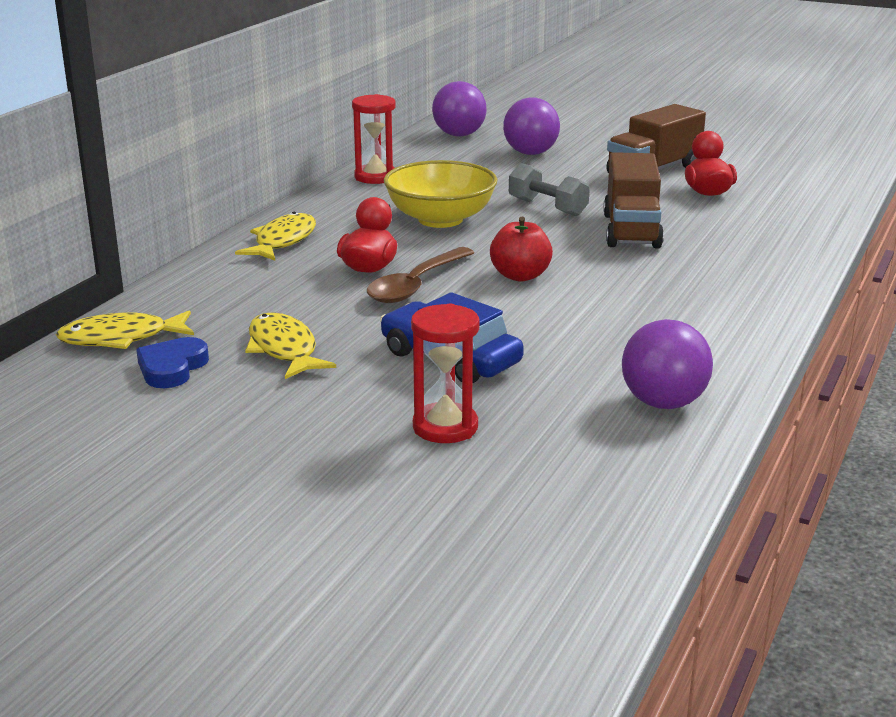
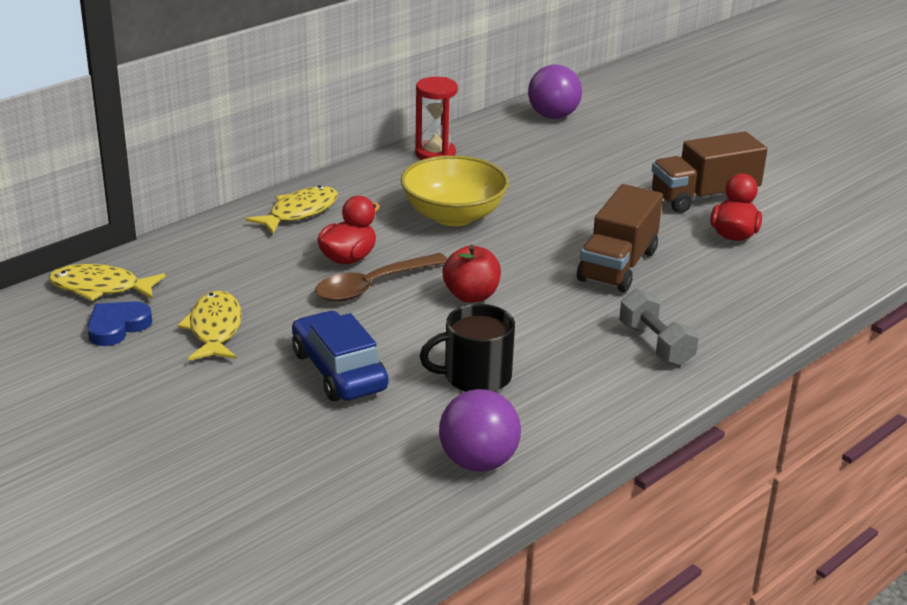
camera: 20 degrees right, 5 degrees up
(445, 427) = (280, 439): red hourglass -> none
(530, 153) = (602, 152): purple ball -> none
(547, 207) = (562, 221): grey dumbbell -> grey dumbbell (655, 345)
(589, 336) = (475, 376): none -> black mug

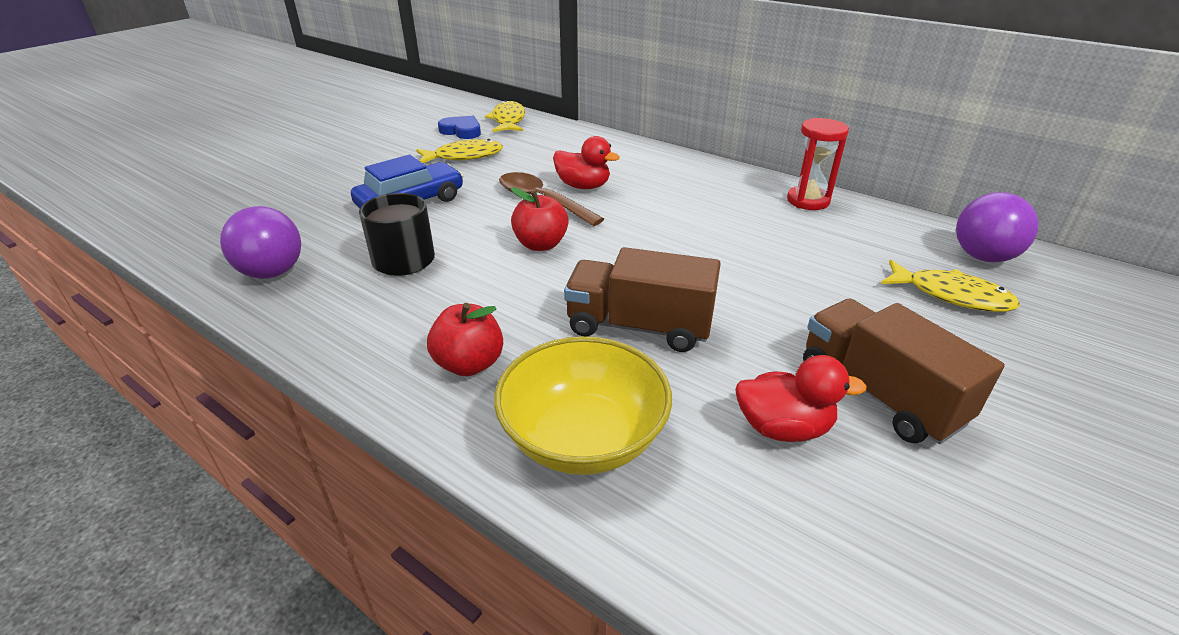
camera: 80 degrees right, 5 degrees up
(299, 212) = (647, 160): yellow fish -> yellow fish (951, 295)
(453, 216) = (688, 222): yellow bowl -> yellow bowl (583, 438)
(655, 345) = (469, 364): grey dumbbell -> red apple

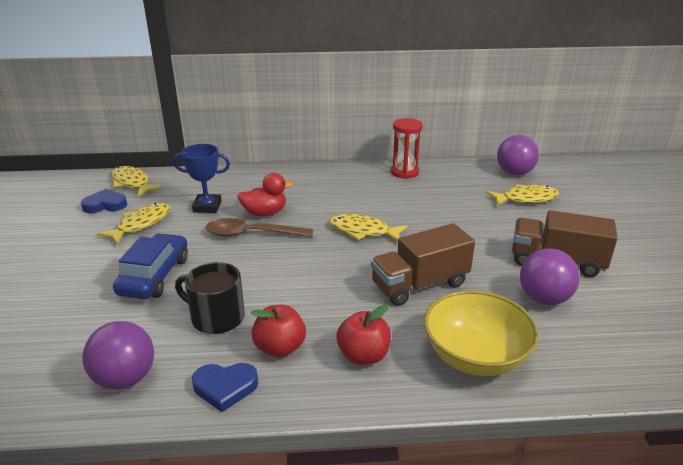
camera: 40 degrees left, 5 degrees down
(320, 321) = (225, 387): none -> blue heart
(539, 161) = (207, 207): none -> blue trophy
(541, 244) = (295, 263): red apple -> red apple (280, 348)
(658, 243) = (363, 231): none -> yellow fish
(783, 428) = (544, 298): red duck -> purple ball

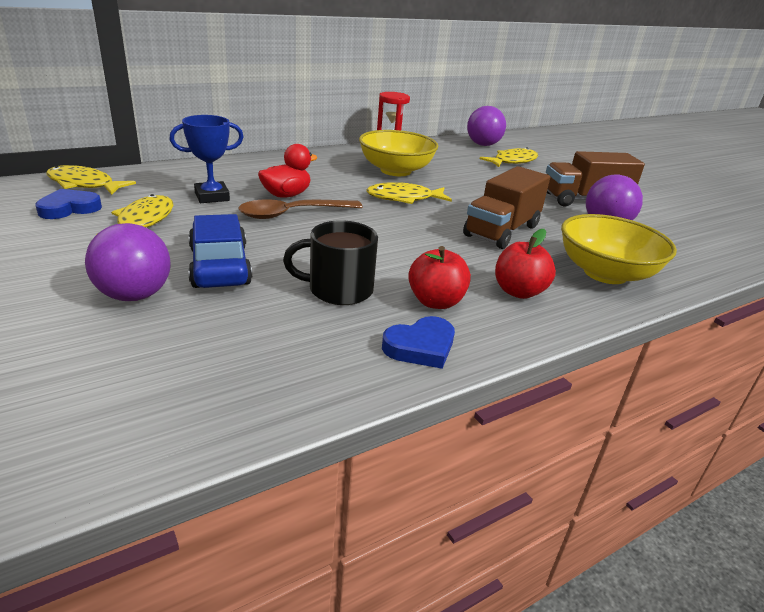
camera: 30 degrees left, 0 degrees up
(125, 378) = (297, 366): purple ball -> purple ball (134, 295)
(387, 197) = (395, 171): none -> yellow bowl

